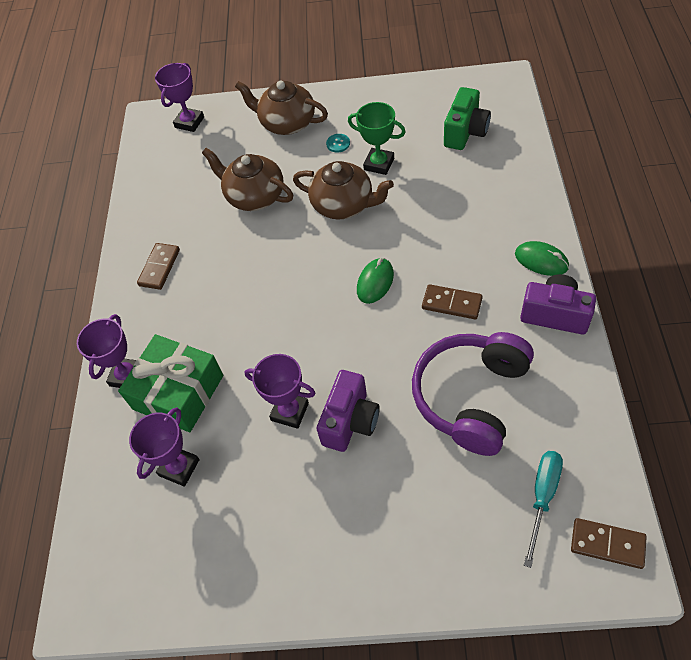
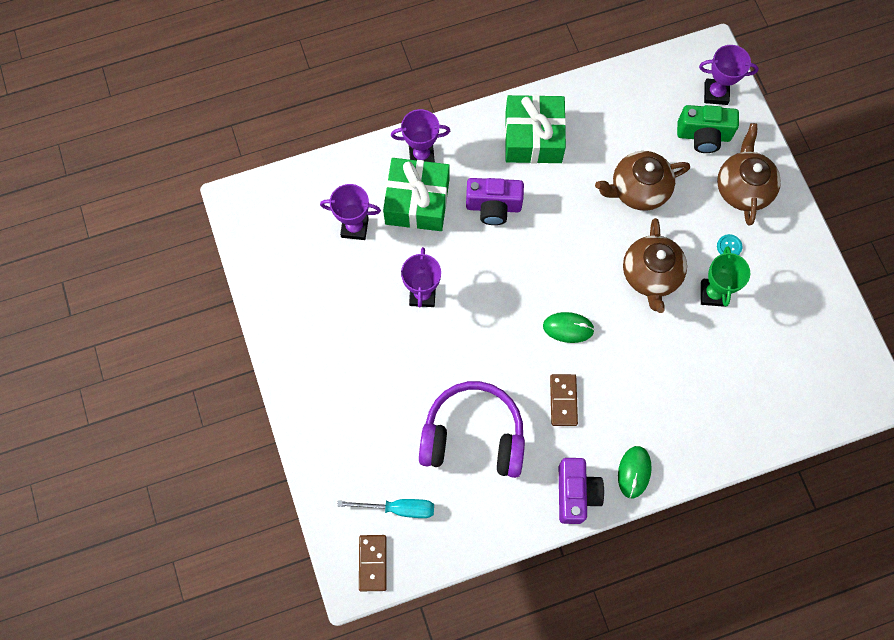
camera: 65 degrees right, 15 degrees up
(159, 267) = (533, 137): brown domino -> green gift
(254, 196) = (638, 189): brown teapot -> brown teapot turned 120 degrees counterclockwise
(350, 421) = (426, 344): purple camera -> purple camera (493, 207)
(465, 132) = (782, 369): green camera -> green camera (703, 136)

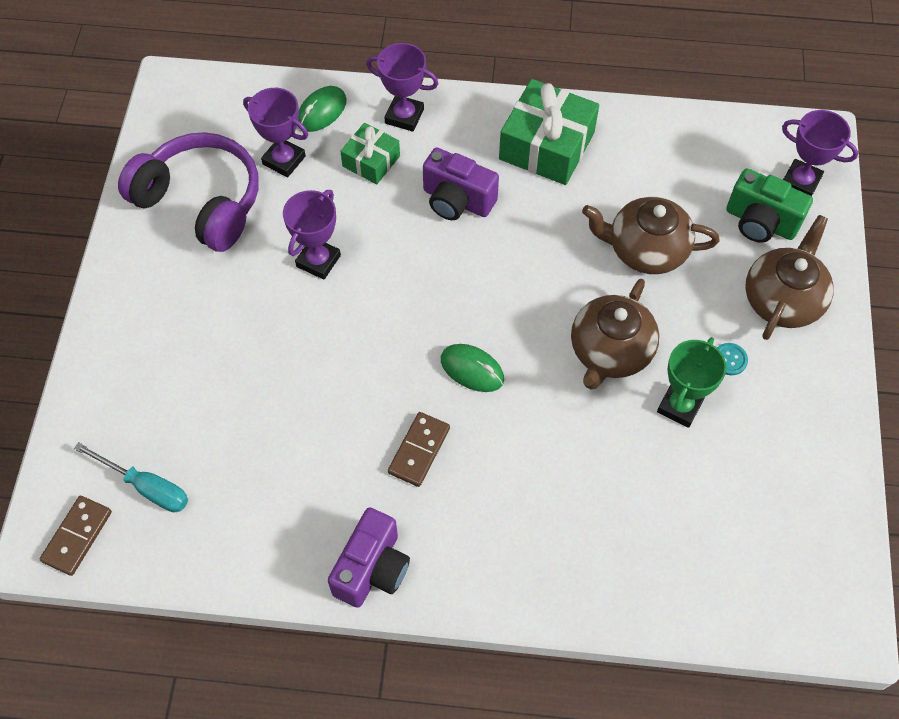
camera: 25 degrees right, 10 degrees down
(417, 202) = (371, 161): green gift -> green gift, size x0.57
(473, 436) = (285, 443): purple headphones -> purple headphones (201, 201)
(634, 472) = (461, 576): green mouse -> green mouse (321, 111)

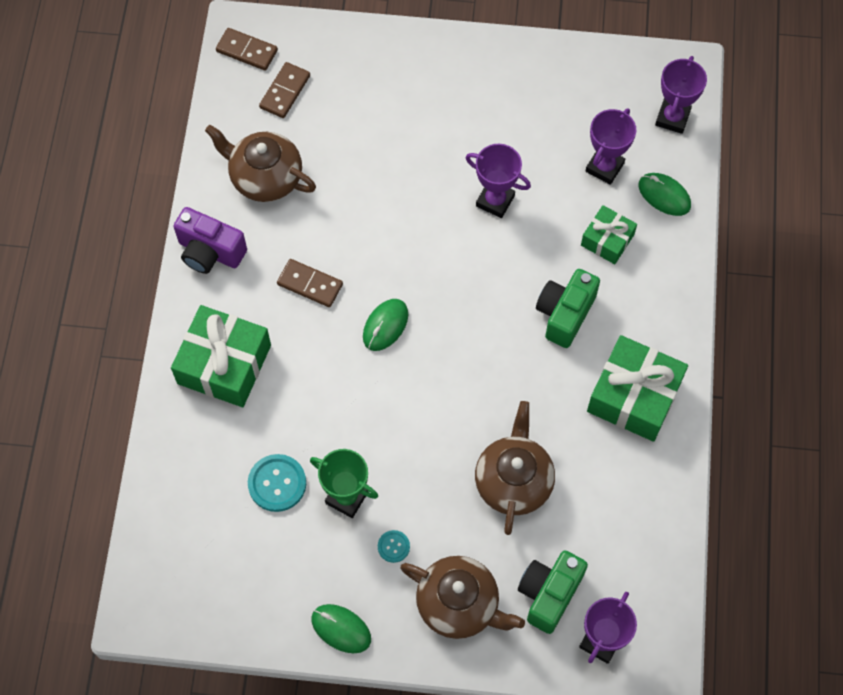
camera: 90 degrees right, 5 degrees up
(146, 487) = (285, 92): turquoise screwdriver -> brown domino
(201, 201) = (555, 105): purple headphones -> none
(404, 116) = (663, 267): purple trophy -> purple trophy (672, 118)
(457, 200) = (564, 314): purple camera -> green camera
(525, 544) = (224, 364): none -> green gift
(610, 352) = (402, 441): brown teapot -> brown teapot (265, 177)
(670, 479) = (277, 483): none -> turquoise button
(827, 409) = (341, 629): none -> green mouse

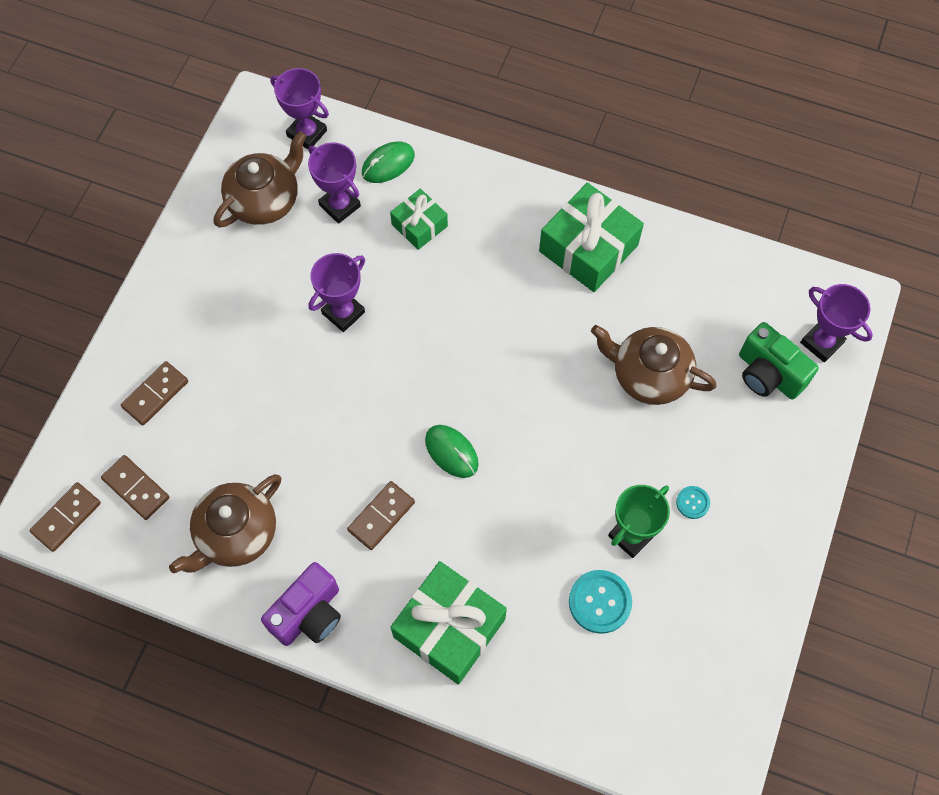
camera: 75 degrees left, 0 degrees up
(341, 629) = (768, 574): green mouse -> none
(372, 79) = (155, 394): none -> brown domino
(459, 604) = (763, 456): brown teapot -> brown teapot (265, 200)
(564, 314) = (487, 283): green camera -> none

